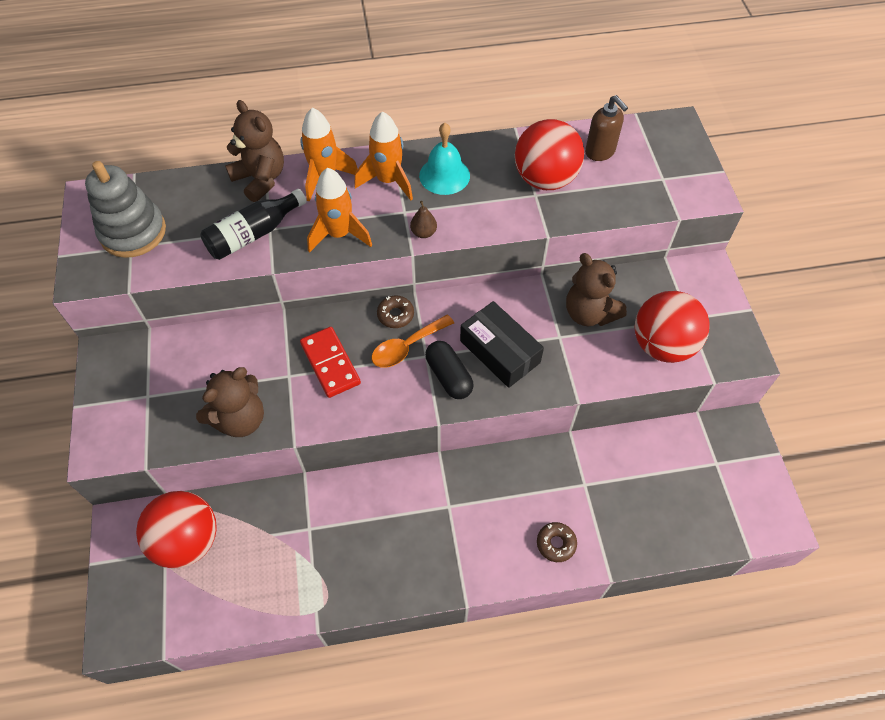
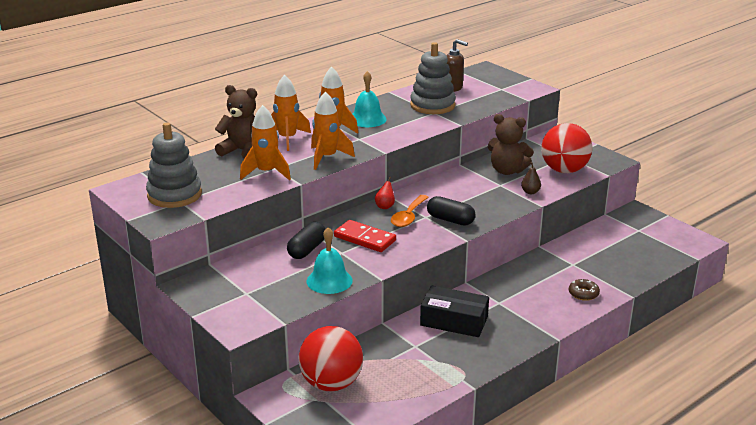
camera: 30 degrees left, 30 degrees down
(240, 419) = (329, 280): brown teddy bear -> turquoise bell
(253, 234) = (266, 173): black bottle -> orange rocket
(257, 352) = (307, 249): none -> black capsule
(395, 315) = (385, 206): brown donut -> red pear
(423, 233) = (382, 143): brown pear -> brown pear (530, 192)
(499, 352) = (470, 201): black box -> black box (454, 321)
(545, 179) = (432, 105): red ball -> grey stacking toy

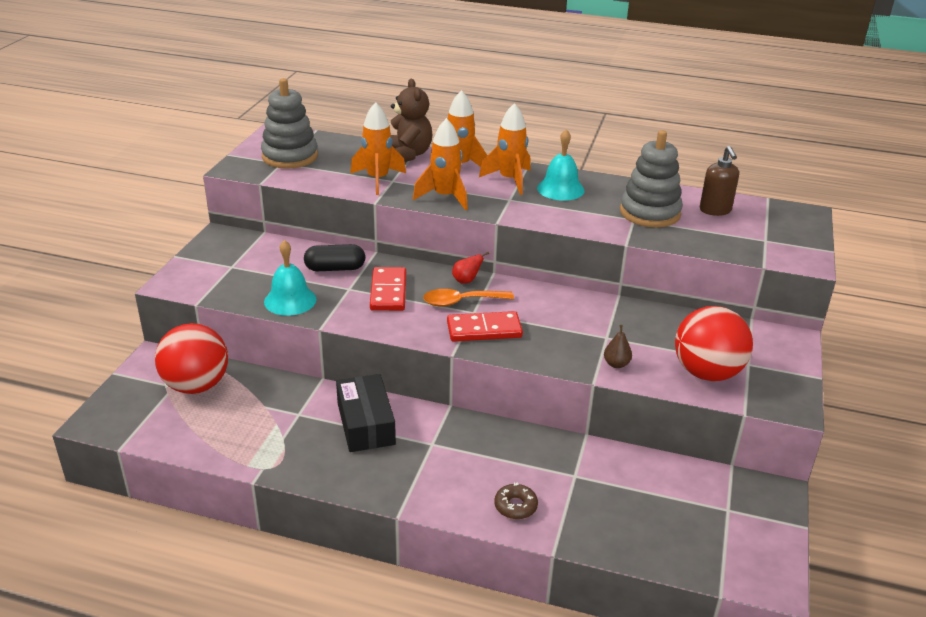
camera: 55 degrees right, 5 degrees up
(450, 220) = (484, 330): black capsule -> red domino
(507, 171) = (647, 331): brown teddy bear -> none

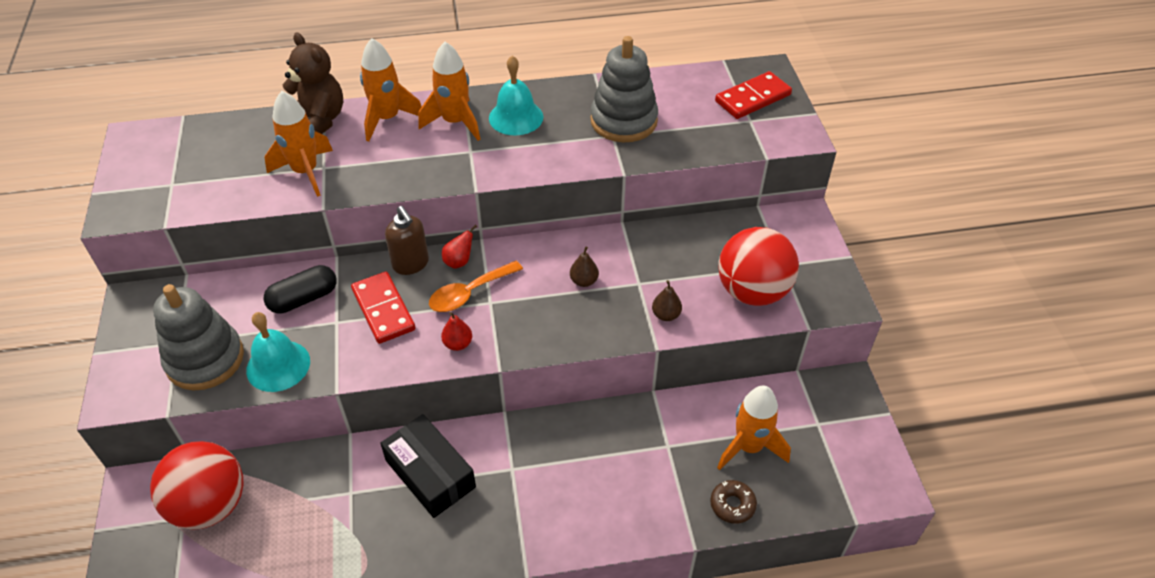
camera: 25 degrees left, 15 degrees up
(290, 156) = (176, 170): grey stacking toy -> grey stacking toy (205, 359)
(430, 329) = (458, 344): none -> red pear
(445, 197) = (398, 173): orange rocket -> orange rocket (749, 447)
(484, 330) = (514, 322): red domino -> red domino (753, 98)
(515, 506) = (632, 508): brown donut -> brown donut (732, 505)
(560, 322) = (584, 281): none -> brown pear
(715, 210) = (684, 95): brown soap dispenser -> brown soap dispenser (411, 264)

